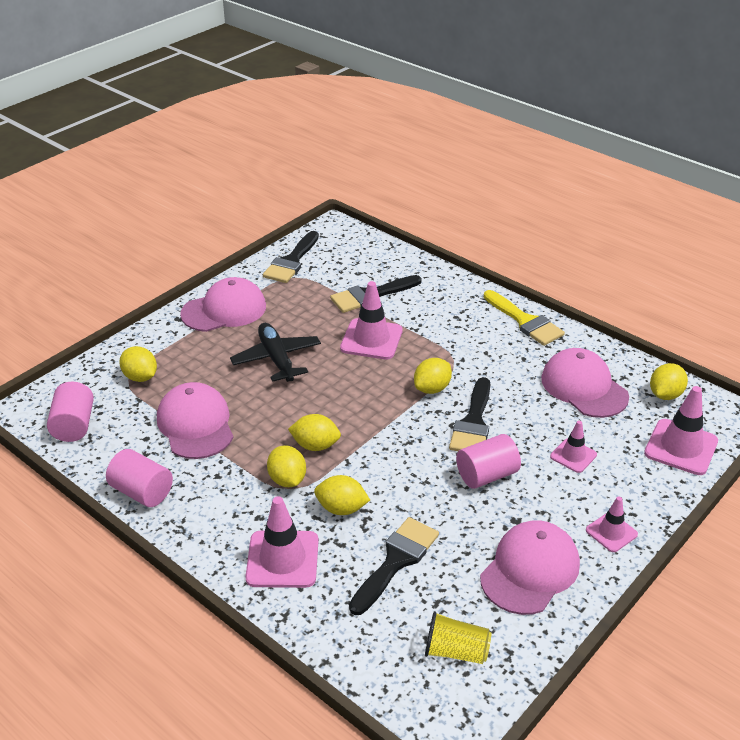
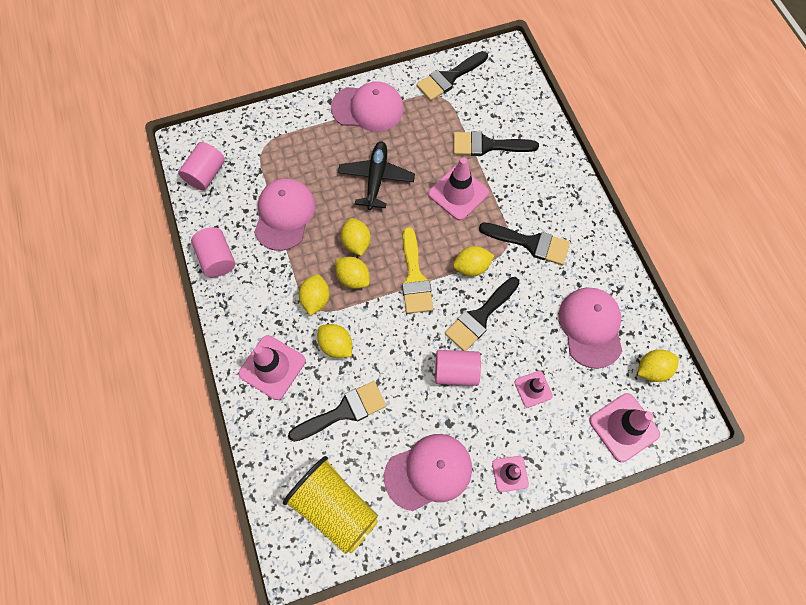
camera: 30 degrees right, 30 degrees up
(140, 377) = (272, 149): yellow lemon -> yellow lemon (356, 243)
(455, 651) = (335, 506): yellow cup -> yellow cup, size x1.80
(473, 349) = (530, 243): none -> black brush
(525, 321) = (592, 234): yellow brush -> yellow brush (414, 277)

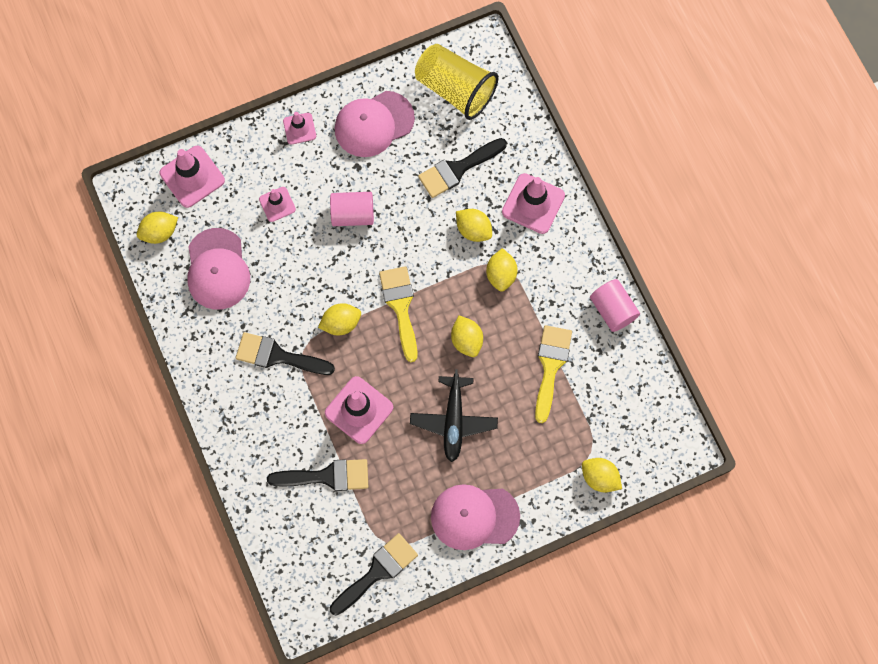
camera: 175 degrees right, 5 degrees up
(206, 174) = (649, 410): pink cylinder -> none
(284, 215) = (550, 366): pink cap -> yellow brush
(353, 278) = (465, 301): yellow lemon -> yellow lemon (599, 477)
(480, 316) = (330, 271): black brush -> none

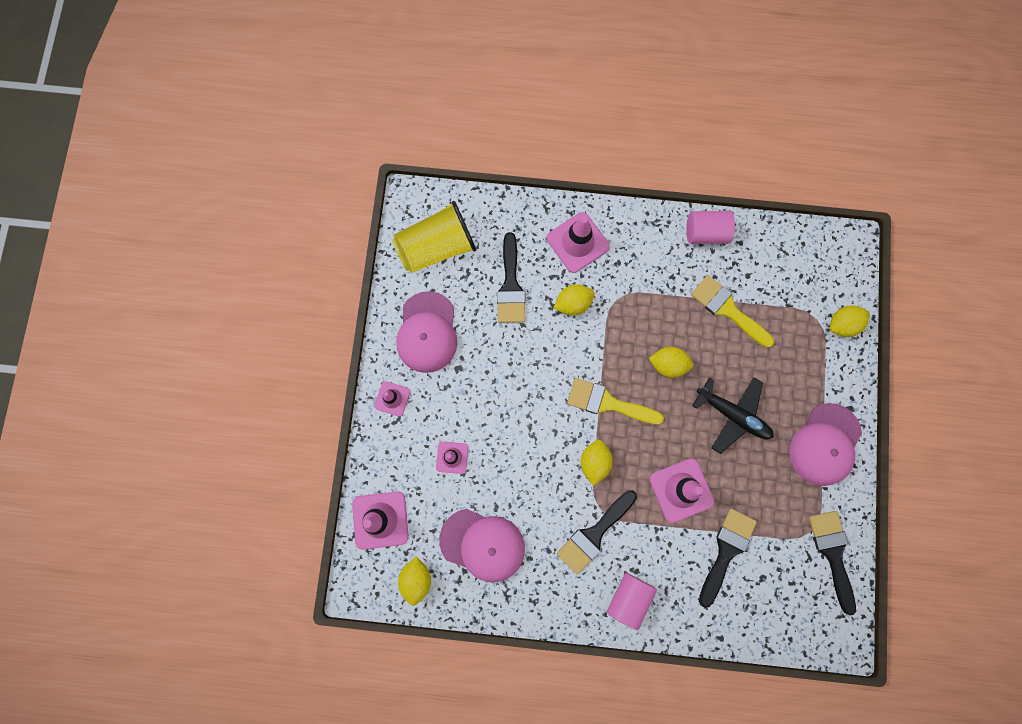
camera: 60 degrees left, 5 degrees up
(353, 214) = (500, 397): pink cylinder -> pink cylinder (628, 598)
(501, 275) = (625, 304): yellow lemon -> none

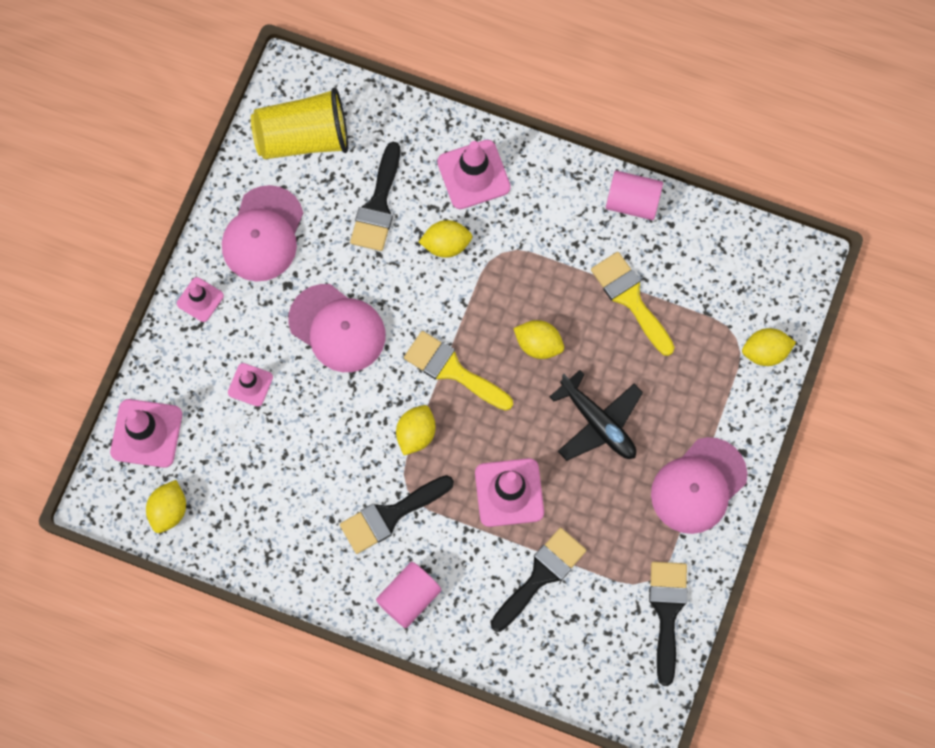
camera: 15 degrees right, 5 degrees down
(482, 544) = (257, 492): pink cap -> pink cap (337, 328)

